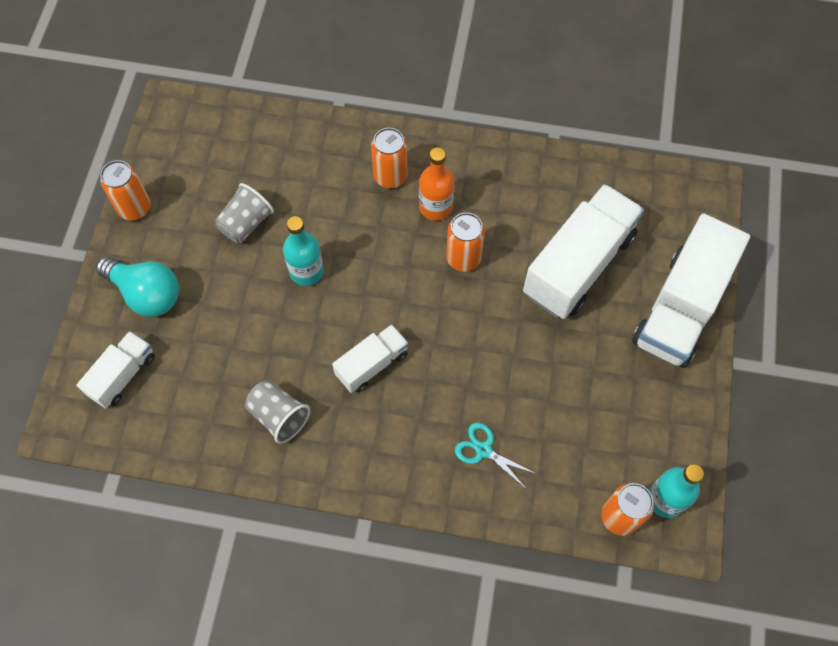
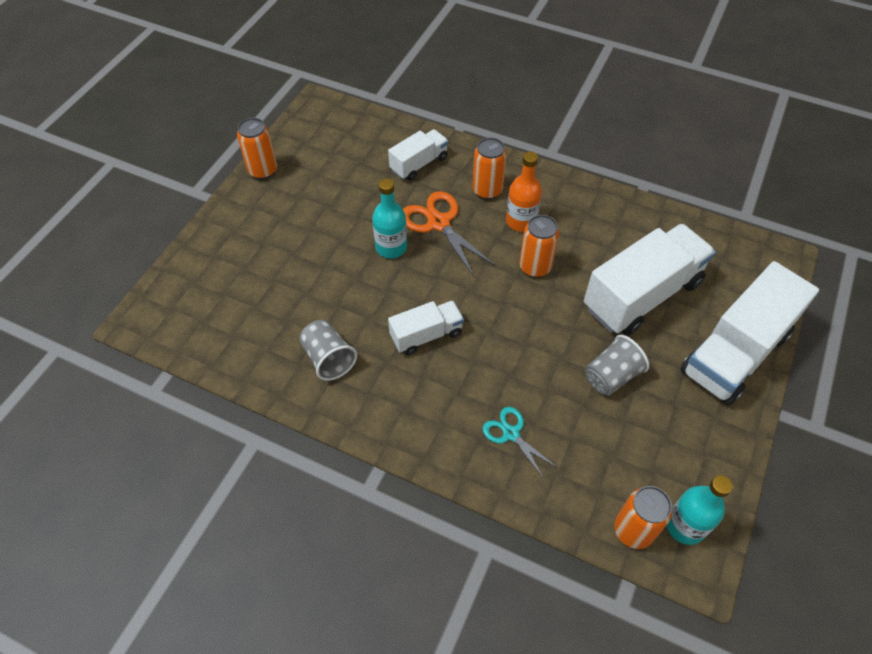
camera: 15 degrees right, 10 degrees down
(122, 375) = (205, 294): white truck -> white truck (419, 164)
(146, 294) = (248, 236): turquoise light bulb -> none
(246, 223) = (351, 200): grey cup -> grey cup (611, 376)
(349, 229) = (438, 223): none -> orange scissors

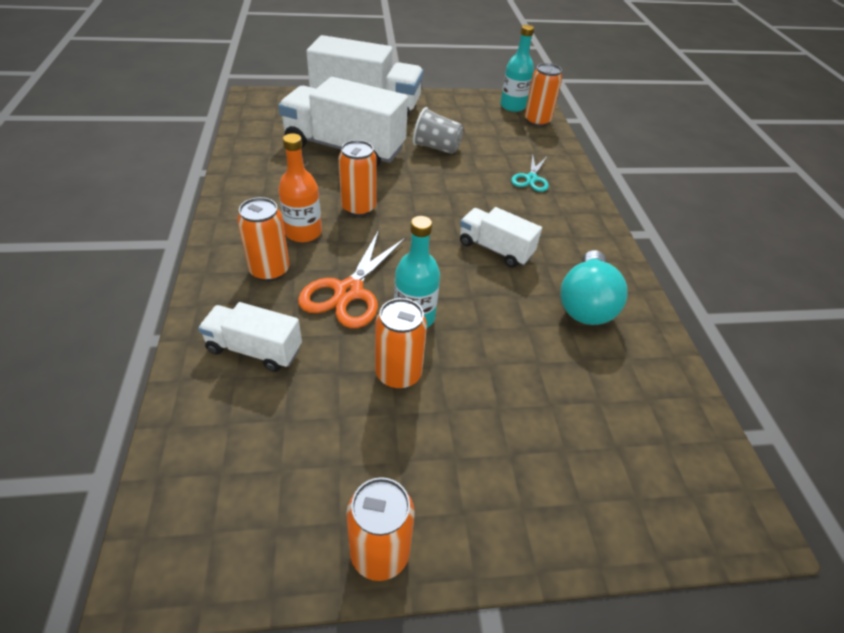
camera: 125 degrees left, 10 degrees down
(328, 358) = (585, 303): grey cup -> turquoise light bulb
(352, 219) = (398, 374): none -> orange can

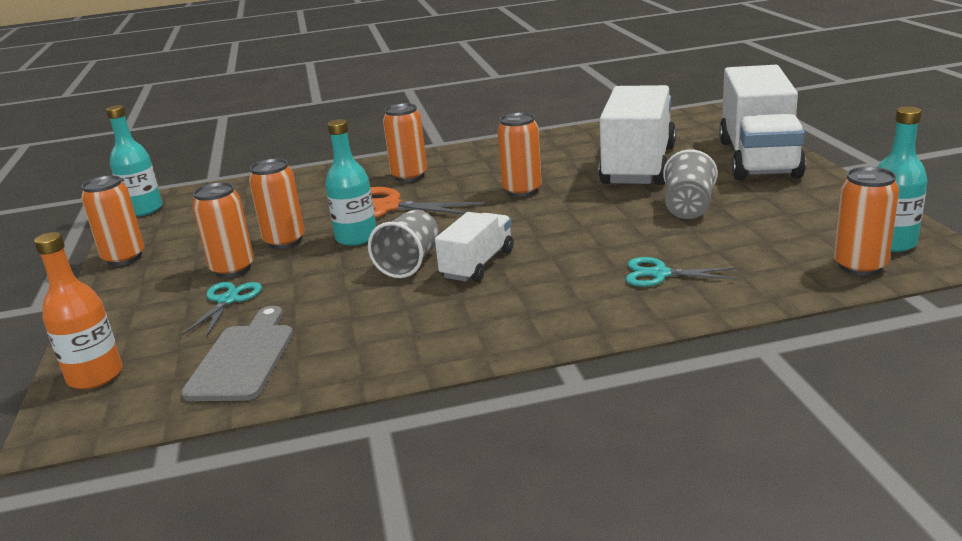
camera: 90 degrees right, 20 degrees down
(195, 564) = (144, 210): none -> turquoise bottle
(254, 349) = (315, 189): white truck -> none
(303, 232) = (469, 177): orange bottle -> orange bottle (95, 376)
(454, 417) = (232, 269): none -> orange can
(482, 285) = (410, 263): none -> grey cup
(527, 415) = (228, 300): none -> turquoise scissors
(585, 303) = (388, 325): turquoise light bulb -> none
(634, 393) = (243, 358): none -> grey cutting board

